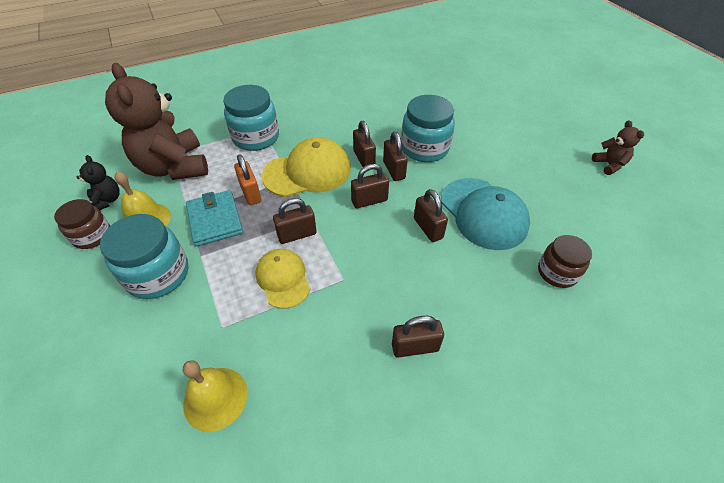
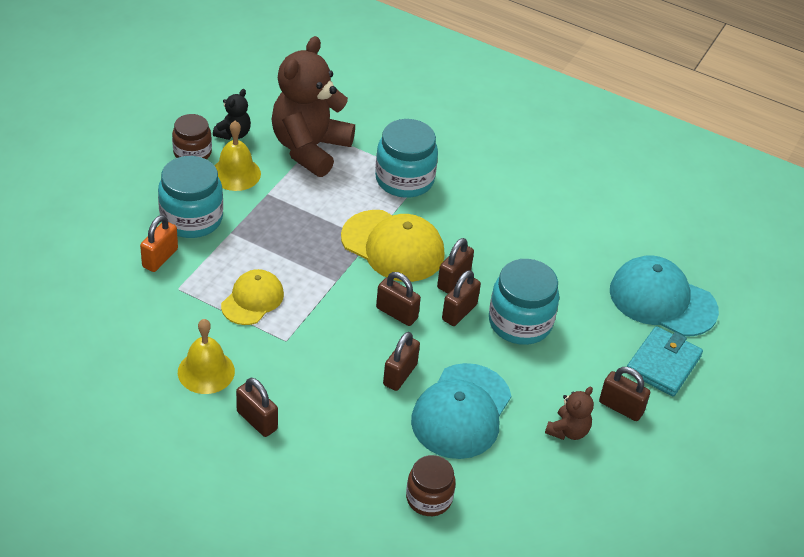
camera: 50 degrees right, 5 degrees down
(215, 220) = (275, 217): turquoise wallet -> turquoise wallet (663, 364)
(215, 398) = (122, 320): yellow bell -> yellow bell (206, 371)
(251, 193) = (327, 221): orange padlock -> orange padlock (160, 258)
(297, 235) = (307, 282): brown padlock -> brown padlock (621, 407)
(450, 88) = (662, 300): none -> turquoise cap
(609, 165) = (655, 505): brown teddy bear -> brown teddy bear (568, 431)

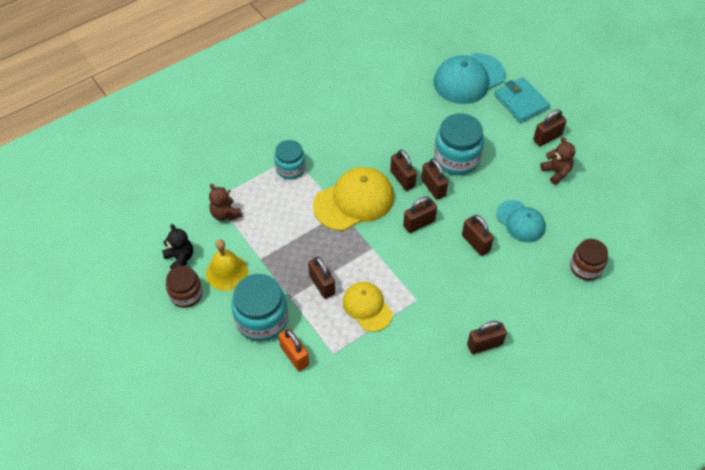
camera: 60 degrees left, 10 degrees up
(206, 371) = (426, 362): yellow bell -> none
(262, 253) = (322, 284): none -> brown padlock
(309, 148) = (225, 214): brown teddy bear -> brown teddy bear, size x0.45
(404, 179) = (290, 168): turquoise jar -> turquoise jar, size x0.64
(461, 411) = (520, 221): turquoise cap -> turquoise cap, size x0.62

